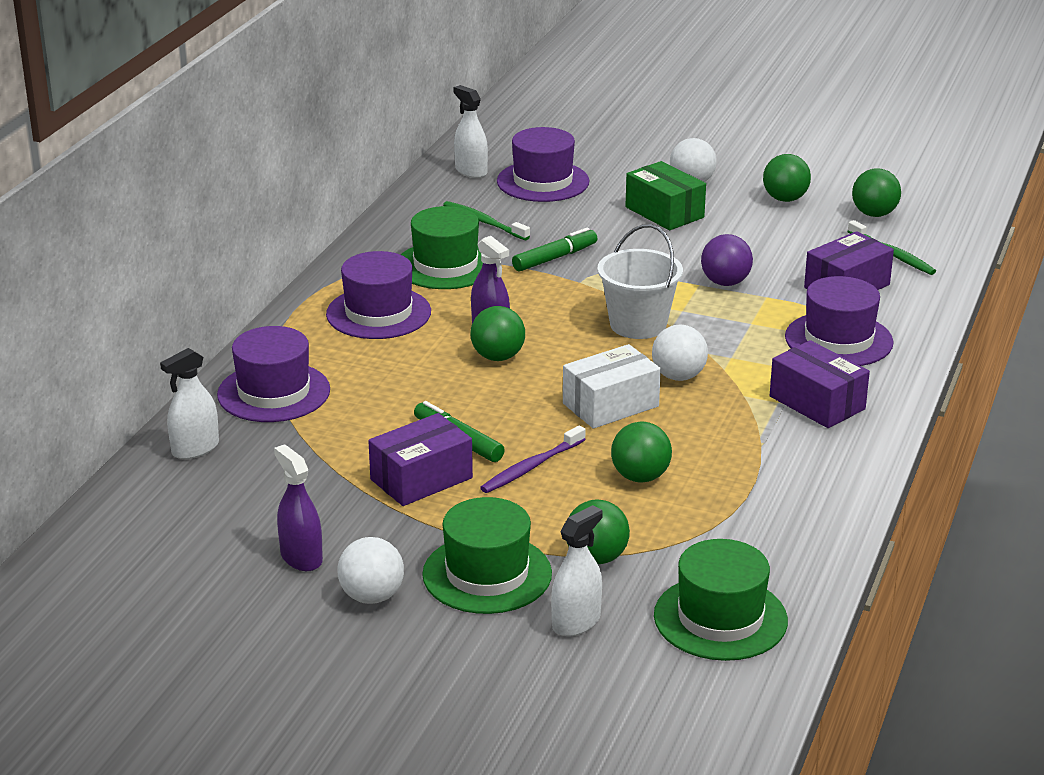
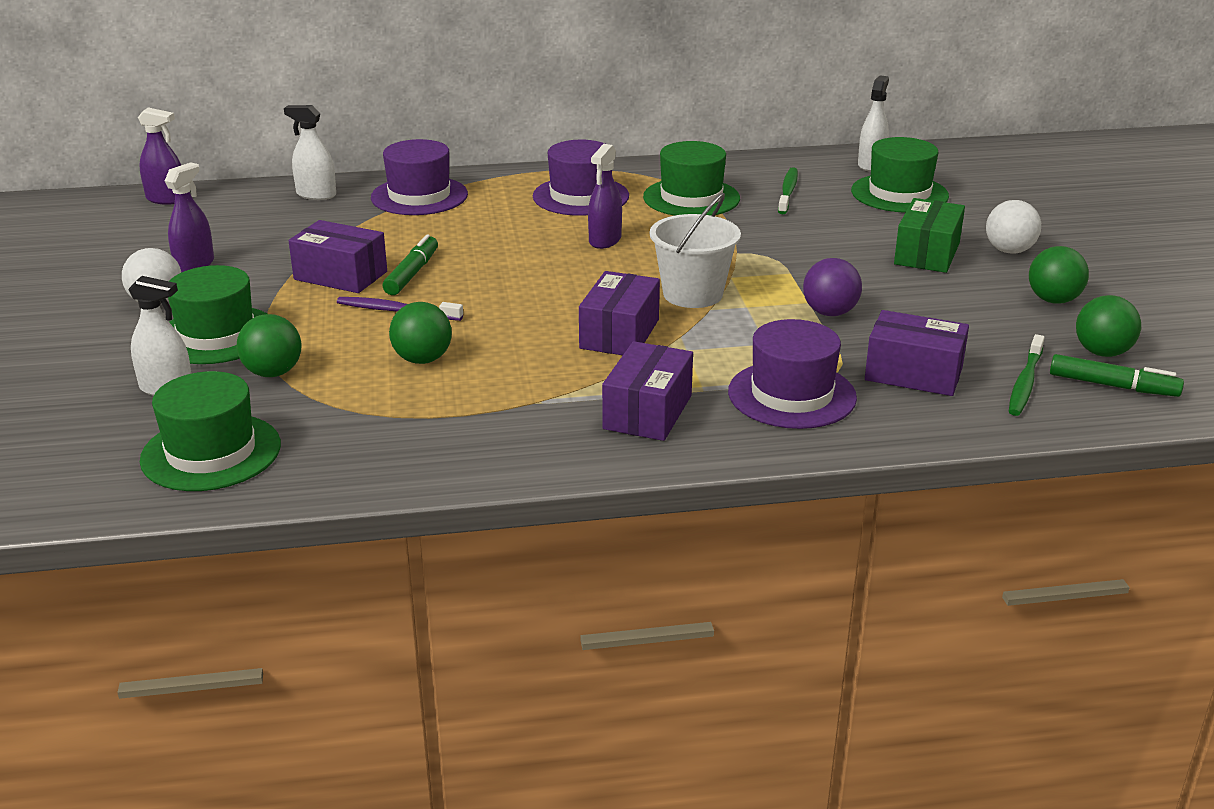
camera: 60 degrees right, 0 degrees up
(86, 544) = (166, 199): none -> purple spray bottle
(498, 357) = (563, 254): green ball -> none
(543, 181) = (899, 193): purple hat -> green hat
(555, 258) = (766, 232): green marker -> green marker (1113, 386)
(610, 405) = (534, 317): white box -> none
(678, 376) = (619, 334): white ball -> purple box

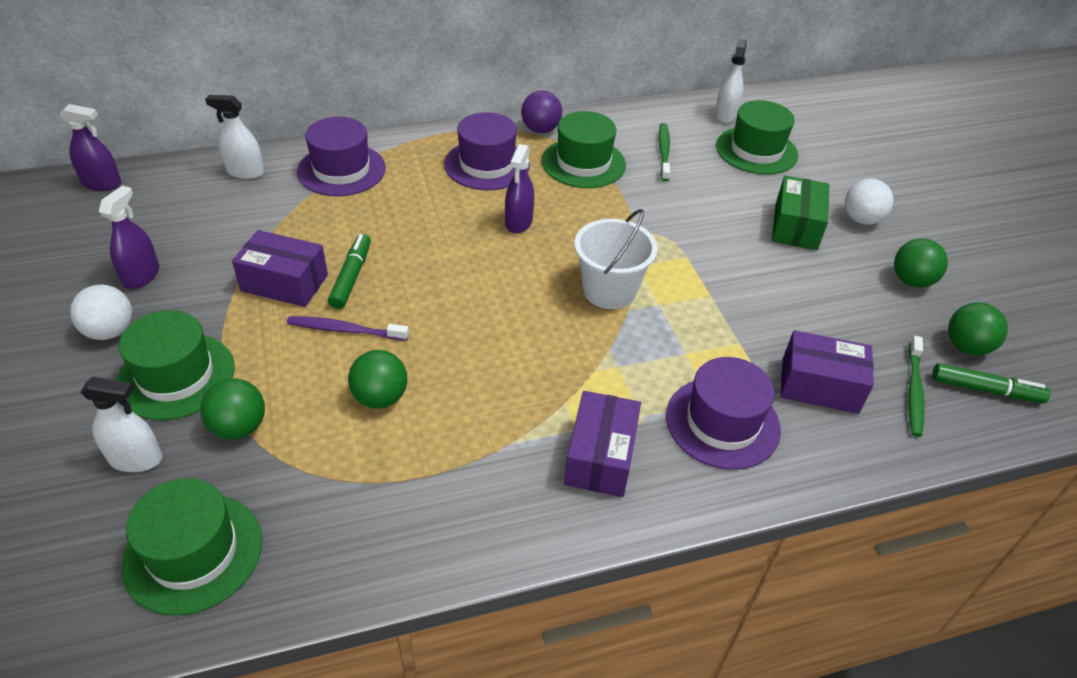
camera: 10 degrees left, 15 degrees up
(619, 334) = (555, 349): purple box -> none
(829, 313) = (731, 308): purple ball -> purple ball (540, 130)

